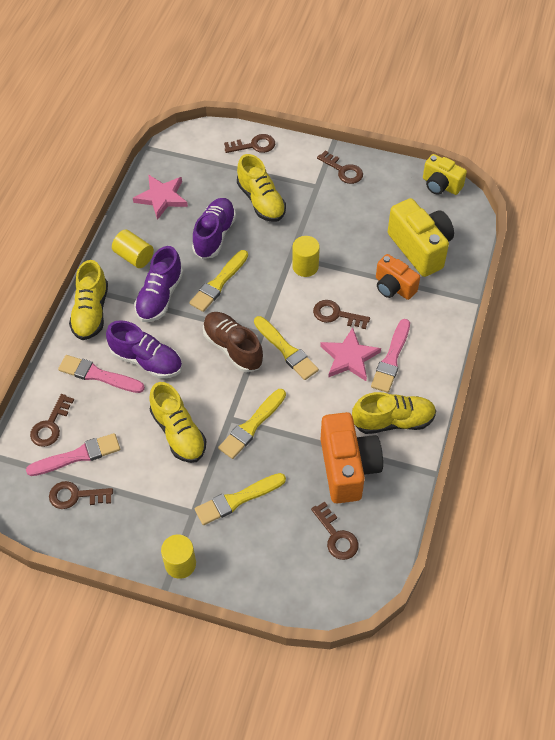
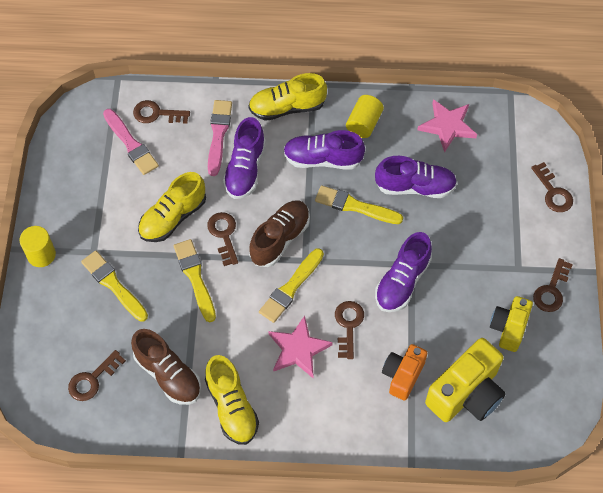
camera: 75 degrees right, 5 degrees up
(75, 496) = (91, 154): brown key -> brown key (224, 235)
(252, 426) = (195, 277): yellow brush -> yellow brush turned 45 degrees clockwise
(261, 201) = (476, 218): yellow shoe -> none
(305, 266) = (402, 281): yellow cylinder -> purple shoe
(347, 468) = (168, 374): orange camera -> brown shoe
(391, 359) = (308, 391): pink brush -> none
(440, 185) = (569, 400): yellow camera -> yellow camera (508, 328)

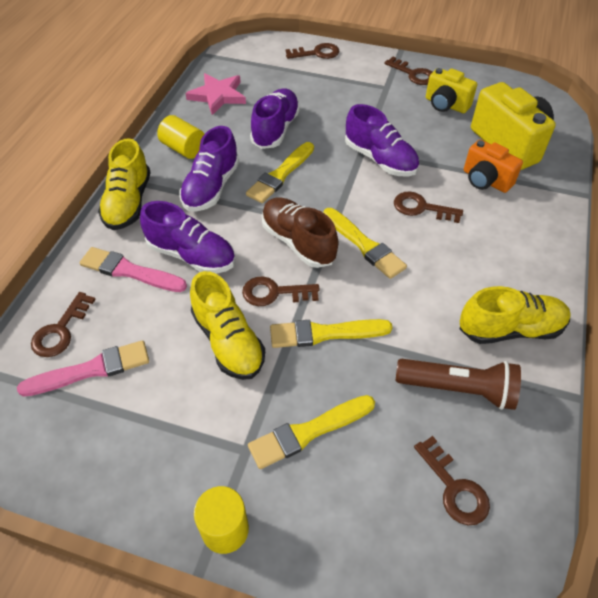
camera: 75 degrees left, 10 degrees down
(168, 374) = (458, 389): brown shoe -> brown flashlight
(298, 349) = (443, 254): pink star -> none

